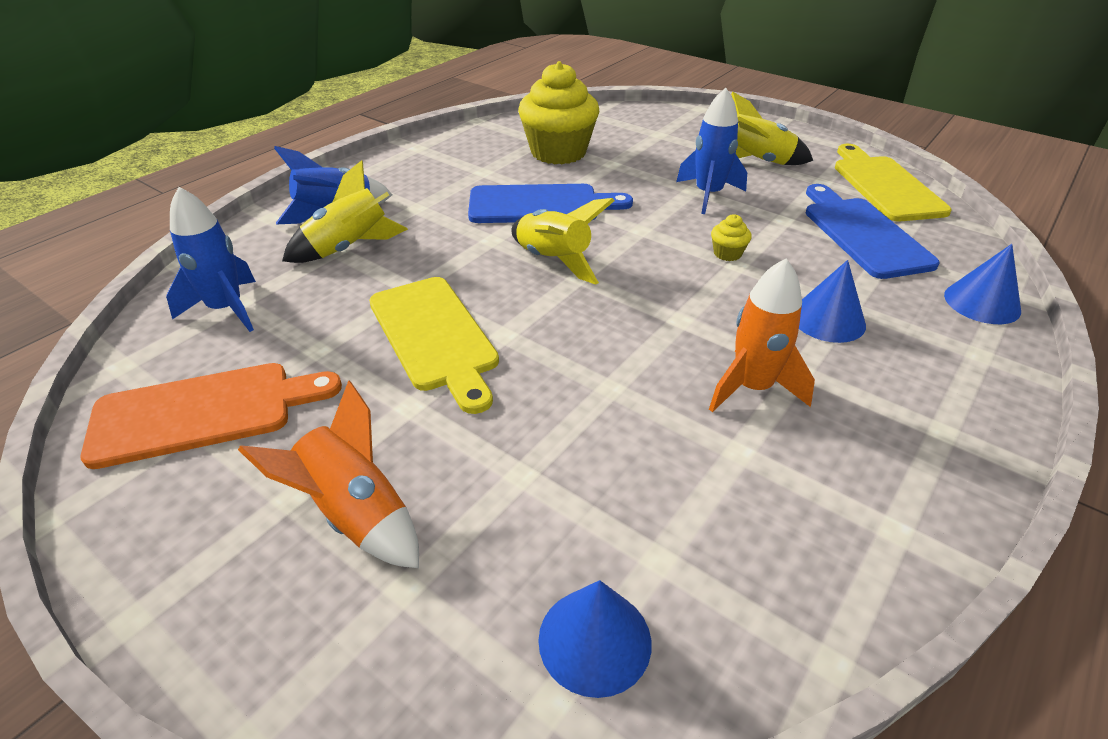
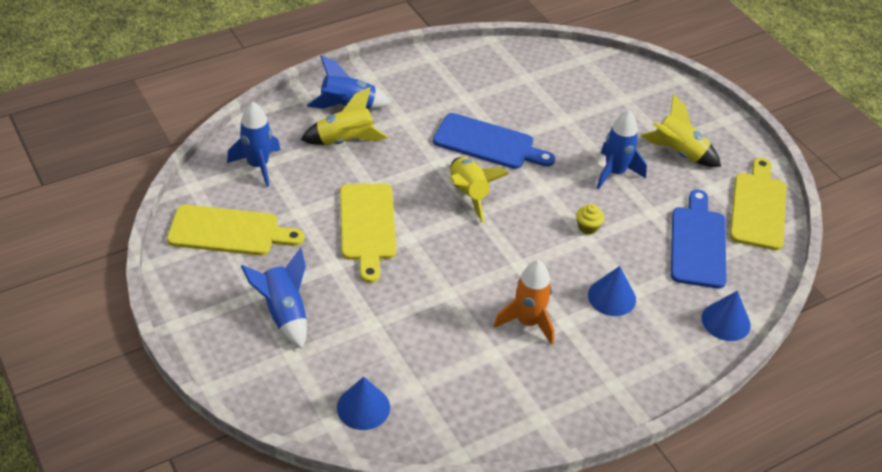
camera: 20 degrees right, 5 degrees up
(203, 412) = (229, 231): orange cutting board -> yellow cutting board
(355, 514) = (284, 313): orange rocket -> blue rocket
(558, 152) = (532, 95): yellow cupcake -> none

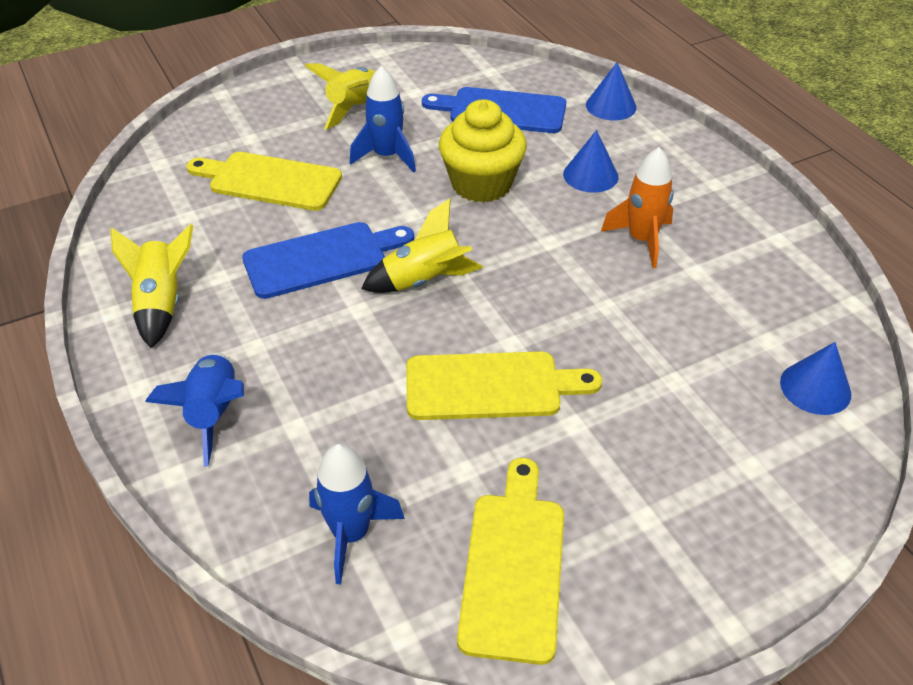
camera: 85 degrees left, 0 degrees up
(284, 313) = (677, 479): blue rocket -> none
(345, 141) = (299, 415): yellow rocket -> yellow rocket (161, 304)
(488, 143) = (321, 258): blue cutting board -> blue cutting board turned 45 degrees clockwise
(588, 227) = (481, 184): yellow cupcake -> yellow cupcake, size x2.50
(758, 207) = (445, 68): yellow cutting board -> yellow cutting board (269, 181)

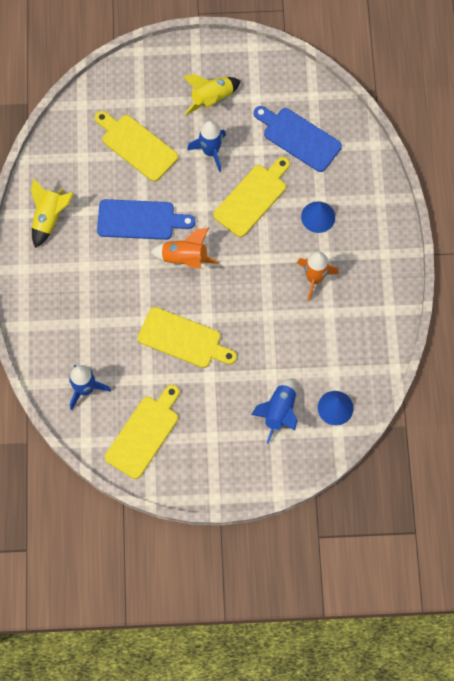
camera: 25 degrees right, 25 degrees up
(214, 413) = (51, 299): blue rocket -> blue rocket (279, 412)
(424, 281) = (185, 258): yellow rocket -> orange rocket
(481, 184) = (252, 198): yellow cupcake -> yellow cutting board
(611, 106) = (368, 161): blue cone -> none

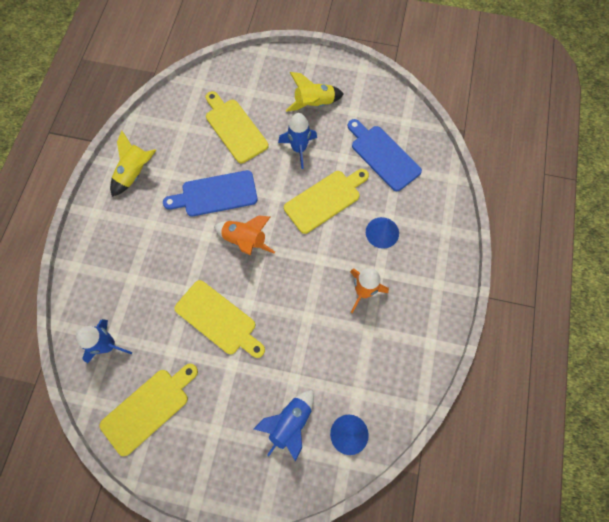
camera: 15 degrees right, 0 degrees up
(140, 220) = (215, 194): blue cutting board -> blue cutting board turned 150 degrees clockwise

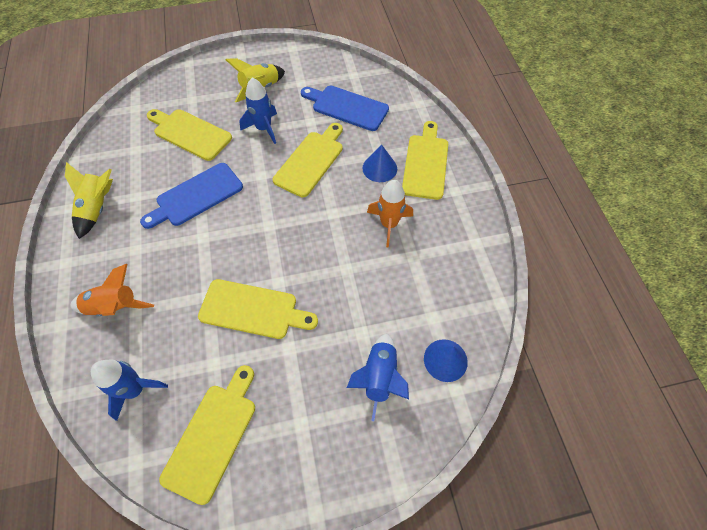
camera: 25 degrees left, 10 degrees down
(245, 240) = (247, 225): orange rocket -> orange rocket (114, 307)
(426, 245) = (425, 163): none -> yellow cutting board

